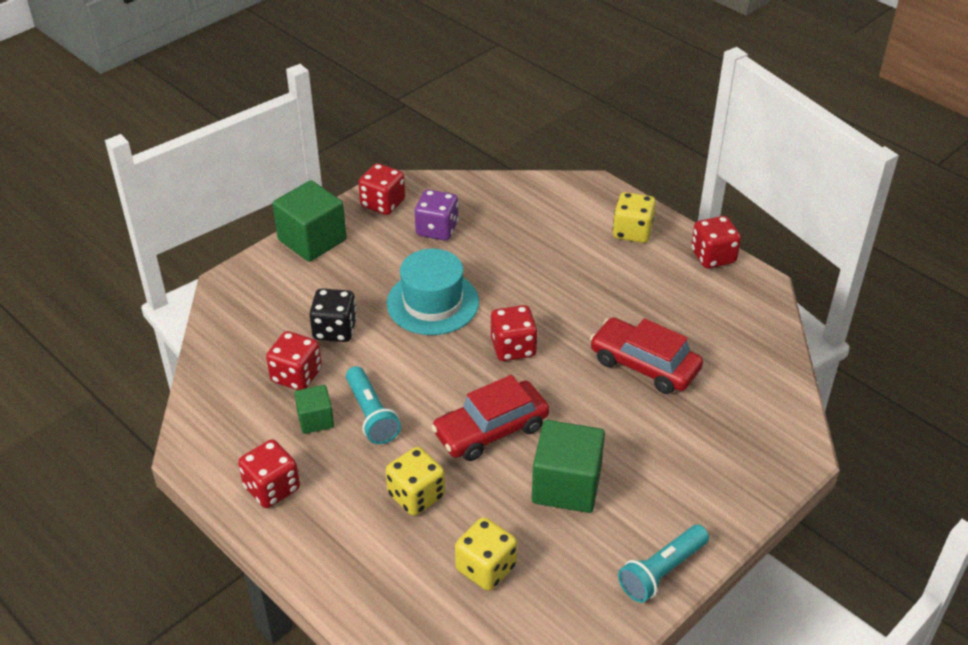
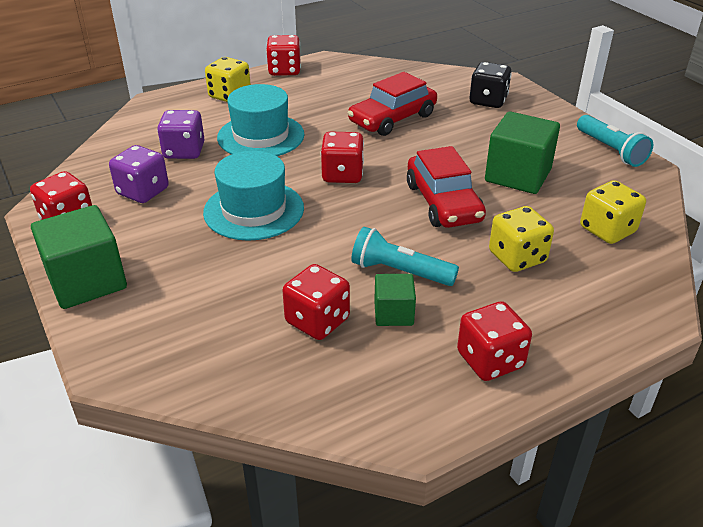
camera: 75 degrees left, 5 degrees down
(335, 330) = (257, 282): black dice -> black dice (488, 101)
(371, 415) = (399, 272): turquoise flashlight -> turquoise flashlight turned 150 degrees counterclockwise
(511, 233) = (184, 151): none -> purple dice
(561, 275) = (261, 136): none -> turquoise hat

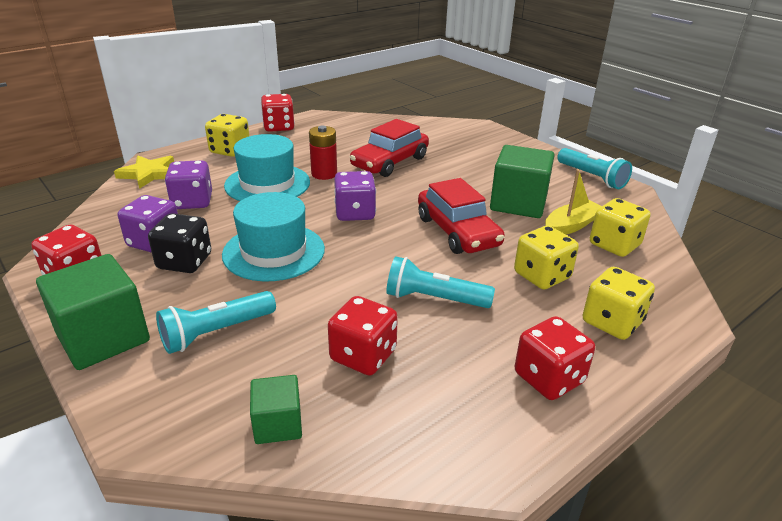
camera: 10 degrees left, 5 degrees down
(146, 118) = (149, 174): none -> yellow star
(187, 286) = (216, 332): none -> turquoise flashlight
(320, 128) = (324, 174): none -> red battery
(342, 175) = (355, 213): red dice -> purple dice
(393, 313) = (439, 340): green cube -> green cube (278, 424)
(488, 101) = (472, 143): black dice -> black dice (184, 262)
(567, 205) = (571, 226): none -> yellow boat
(574, 312) = (612, 322): none -> yellow dice

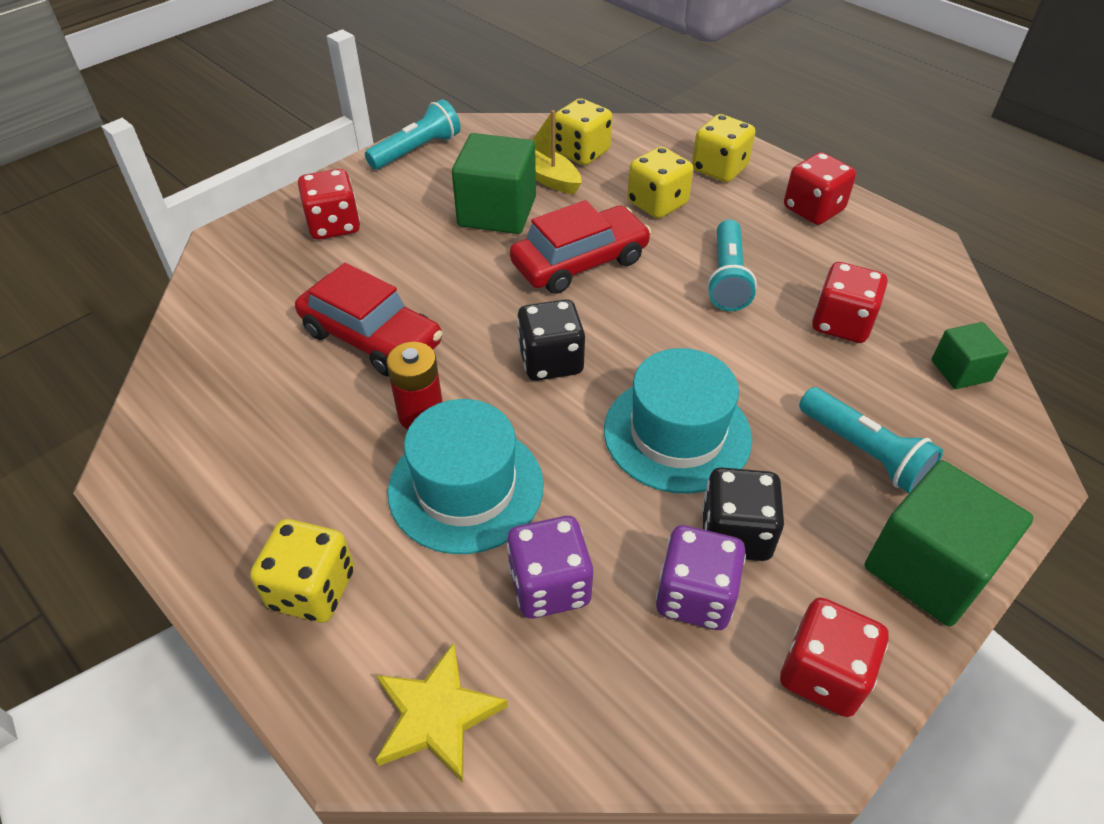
camera: 95 degrees left, 15 degrees up
(279, 127) = (185, 528): red dice -> red dice (334, 225)
(355, 213) = (550, 361): purple dice -> black dice

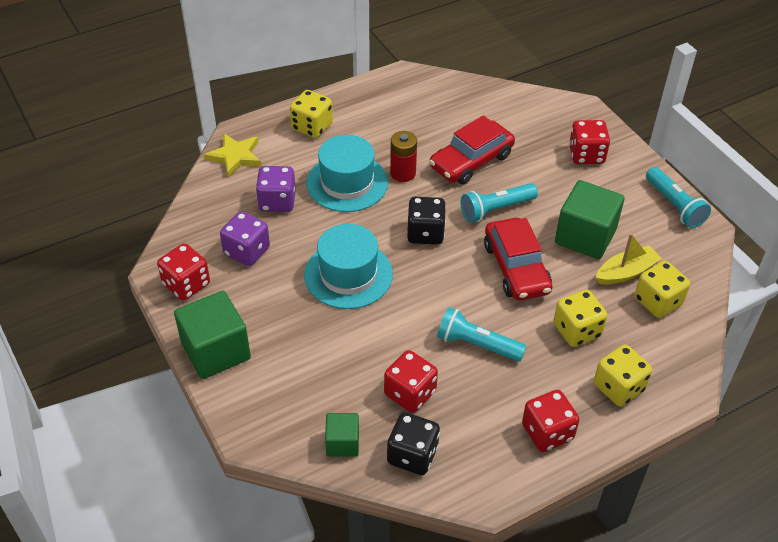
camera: 105 degrees right, 0 degrees up
(735, 534) = (273, 278): black dice -> black dice (412, 455)
(864, 452) = (300, 357): turquoise flashlight -> turquoise flashlight (496, 209)

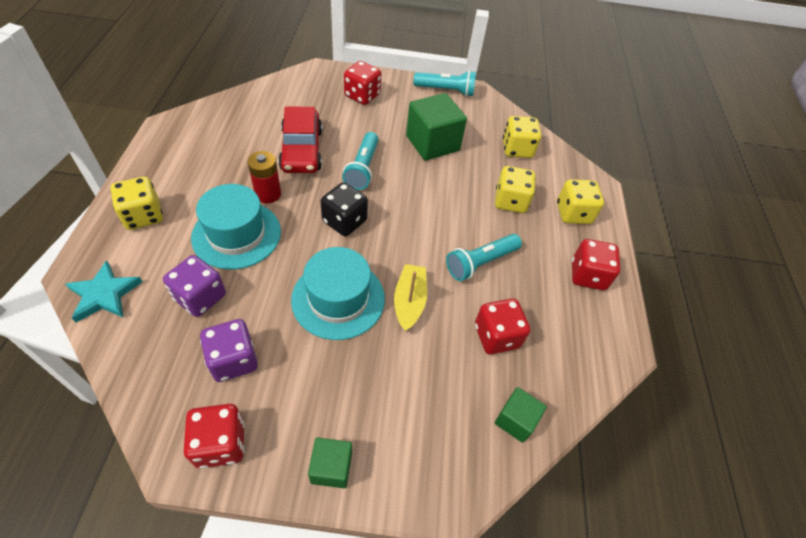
camera: 60 degrees left, 5 degrees up
(216, 351) = (331, 467): green cube -> green cube, size x0.55
(235, 156) = (104, 294): yellow star -> turquoise star
(412, 455) = (559, 374): black dice -> none
(516, 268) = (428, 194): red car -> none
(626, 272) = (481, 146): yellow boat -> yellow boat (409, 301)

